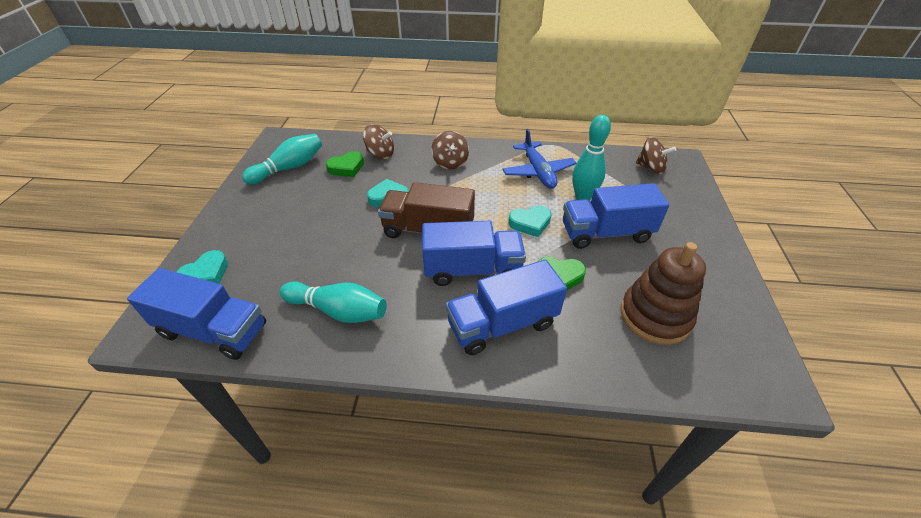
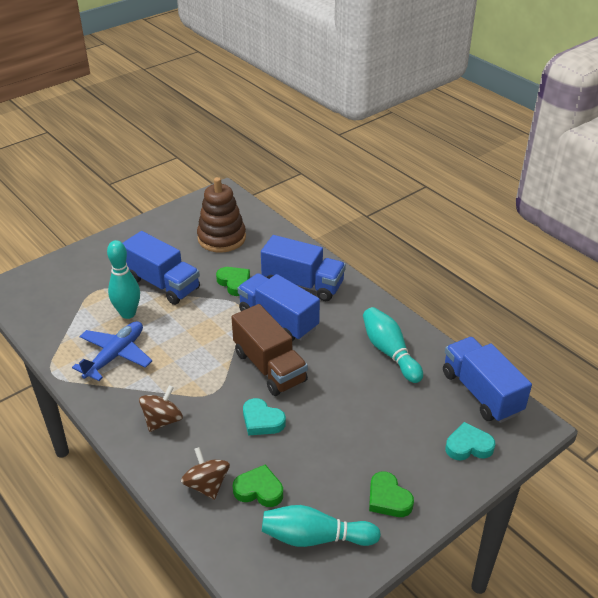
camera: 135 degrees left, 5 degrees down
(255, 207) = (388, 499): none -> green heart
(530, 223) = (195, 322): turquoise heart -> none
(650, 168) = (38, 298): brown spinning top -> none

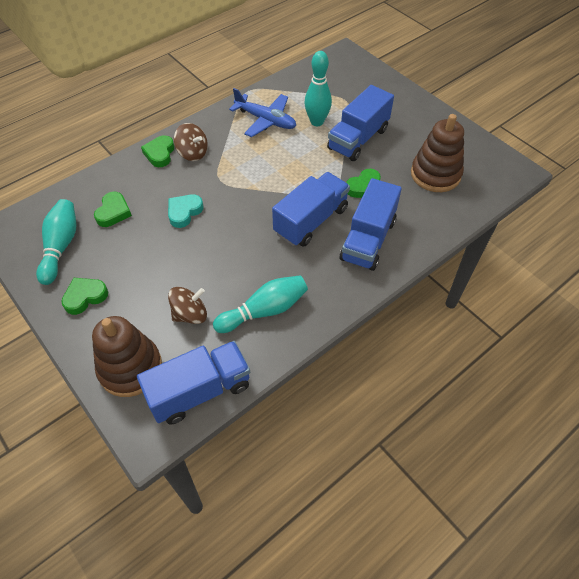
camera: 90 degrees right, 15 degrees up
(158, 454) = (160, 154): none -> green heart
(206, 485) = (125, 182): brown spinning top -> brown spinning top (190, 314)
(269, 367) = (248, 216): brown truck -> none
(468, 446) = (130, 368): turquoise heart -> brown stacking toy

